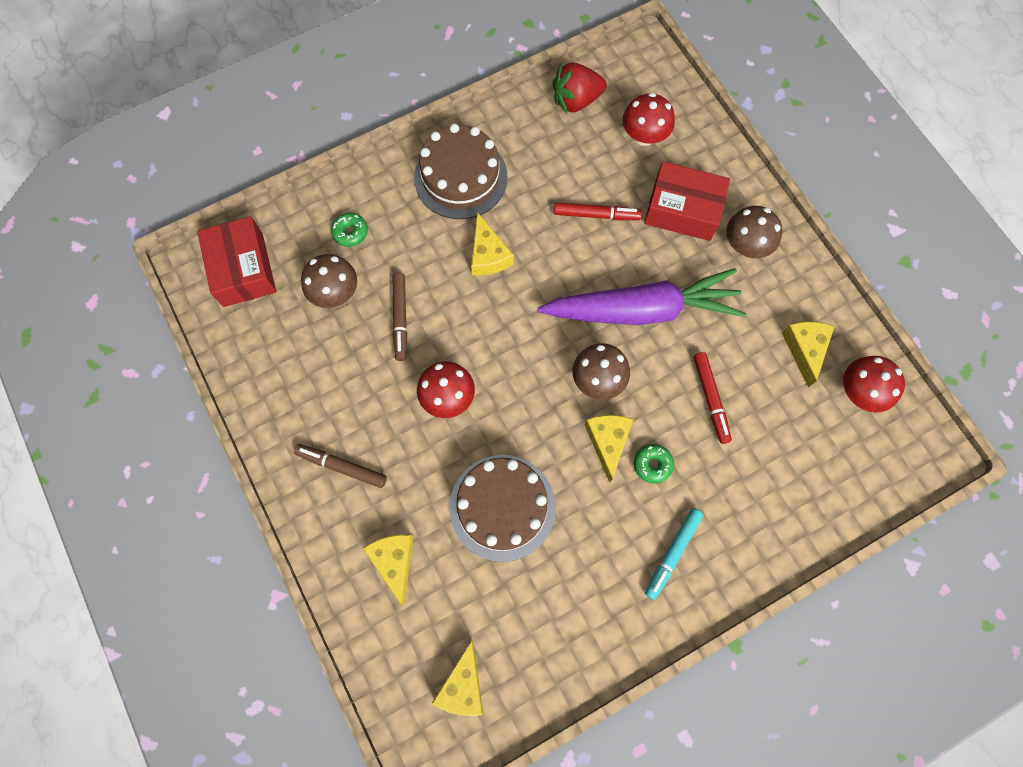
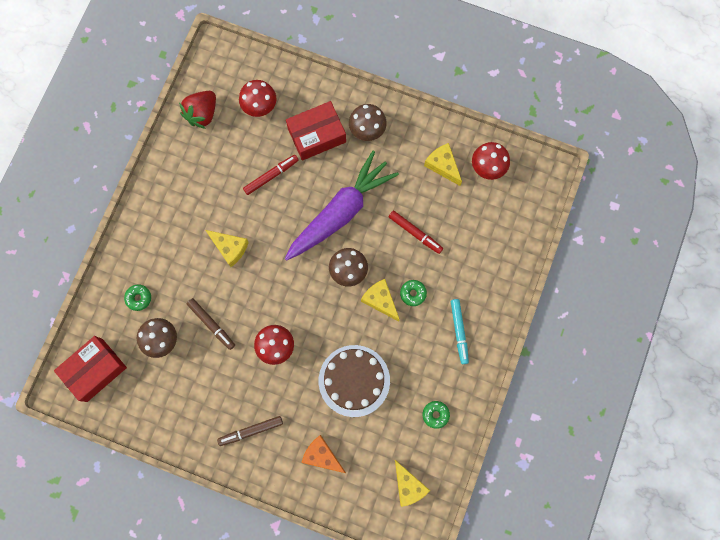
camera: 40 degrees left, 5 degrees up
(243, 269) = (95, 370): red box -> red box turned 75 degrees counterclockwise
(394, 561) = (321, 455): yellow cheese -> orange cheese
(460, 177) = (174, 214): brown cake -> none
(564, 628) = (435, 414): none -> green donut

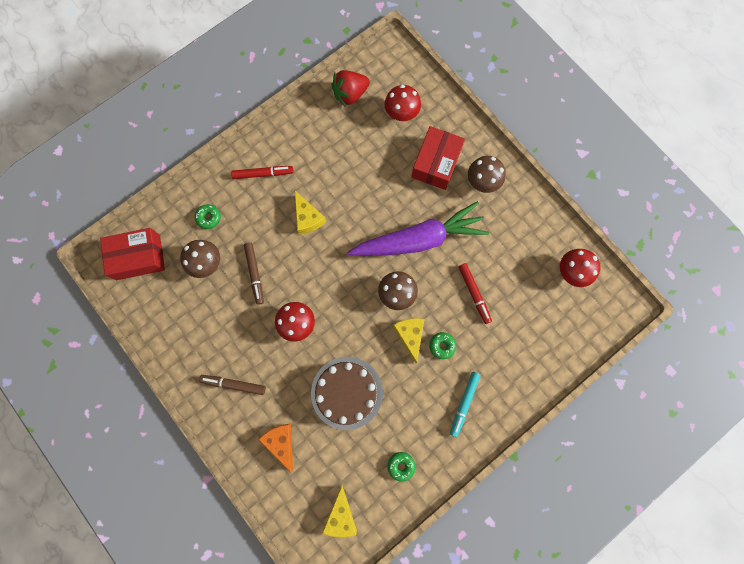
camera: 30 degrees right, 0 degrees up
(271, 176) = (377, 176): red marker -> red marker (263, 174)
(316, 135) = (436, 163): red box -> red box turned 75 degrees counterclockwise
(443, 165) = (532, 248): yellow cheese -> none

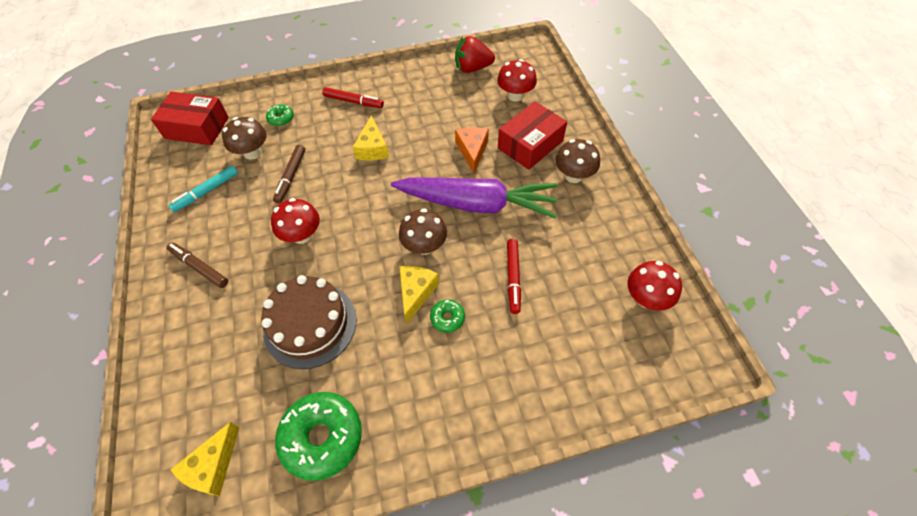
camera: 25 degrees right, 20 degrees down
(281, 442) = (204, 347): orange cheese -> orange cheese (472, 151)
(401, 466) = (322, 437): green donut -> green donut, size x2.11
(464, 403) = (441, 395): turquoise marker -> turquoise marker (206, 192)

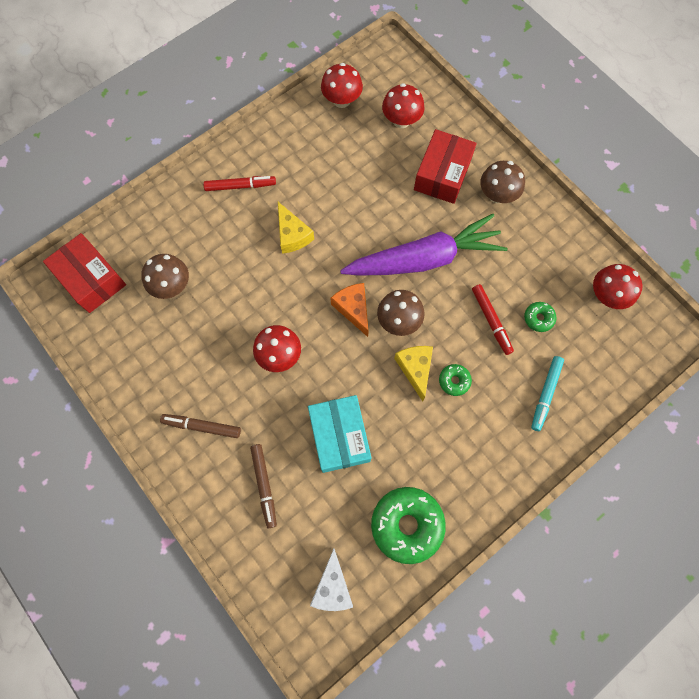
camera: 25 degrees left, 15 degrees up
(197, 128) = (91, 279): red box -> red box turned 60 degrees clockwise
(206, 192) = (153, 347): turquoise marker -> turquoise marker (545, 394)
(212, 466) = (332, 586): yellow cheese -> white cheese
(281, 119) = (176, 235): green donut -> green donut (538, 318)
(291, 177) = (229, 298): brown marker -> brown marker (264, 485)
(310, 324) = (339, 436): brown cake -> turquoise box
(472, 68) = (342, 100): red strawberry -> red mushroom
(472, 151) = (391, 202): orange cheese -> orange cheese (353, 309)

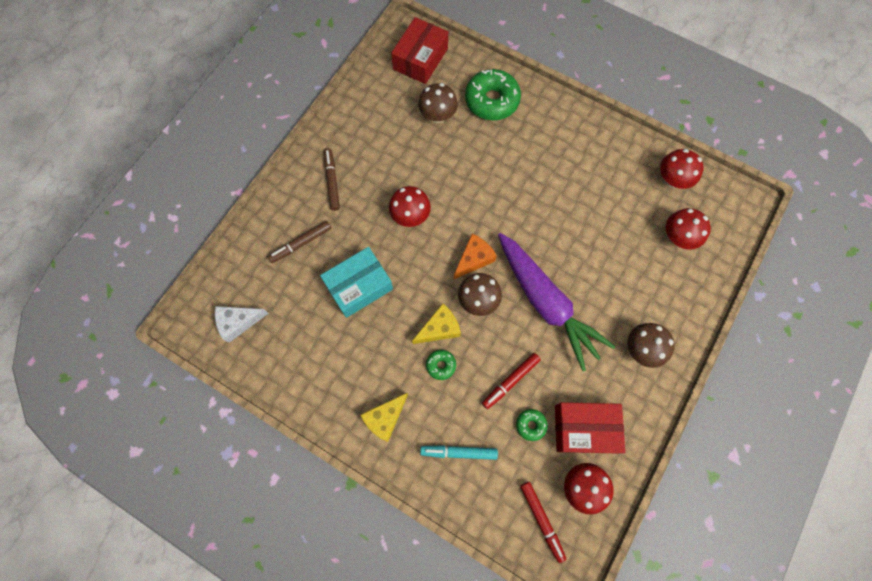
camera: 70 degrees right, 0 degrees up
(240, 186) = (547, 131): red marker -> red marker (541, 520)
(292, 235) = (521, 187): yellow cheese -> yellow cheese (385, 418)
(407, 525) = (303, 364): green donut -> green donut (492, 100)
(442, 174) = (639, 292): red box -> red box (584, 428)

